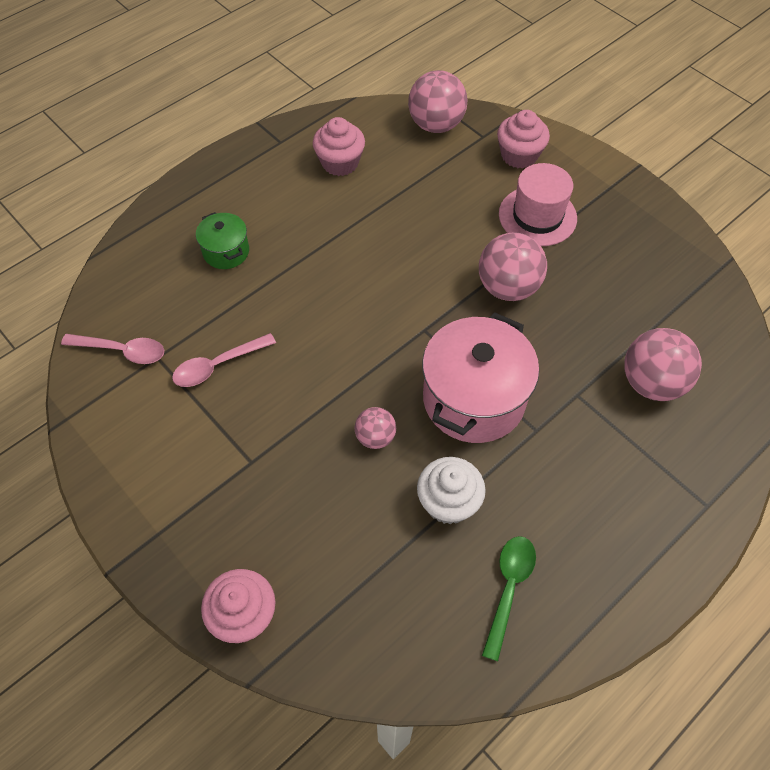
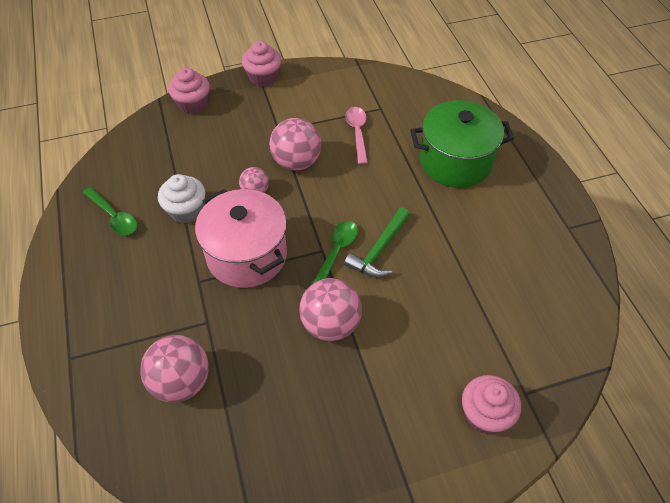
camera: 115 degrees right, 5 degrees down
(121, 351) = (394, 94): pink spoon -> none
(226, 252) = (455, 162): green pot -> green pot, size x1.97
(340, 163) = (527, 260): pink cupcake -> pink cupcake (263, 77)
(394, 279) = (379, 250): none -> green hammer
(419, 315) = (336, 252): none -> green spoon
(436, 125) = (555, 357): pink ball -> pink ball (296, 162)
(537, 216) = (397, 389): pink hat -> none

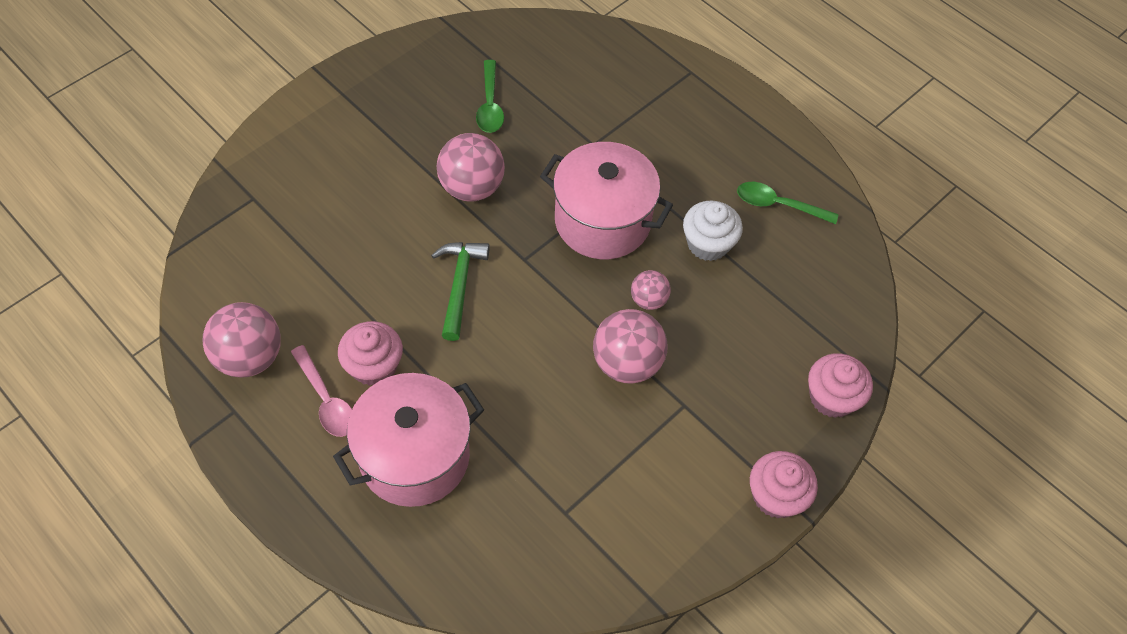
camera: 150 degrees right, 5 degrees up
(181, 381) = (578, 91): pink ball -> pink ball (250, 357)
(336, 252) = (507, 263): green spoon -> green spoon (490, 104)
(357, 133) = (573, 447): pink spoon -> pink spoon (326, 399)
(455, 162) = (414, 456): green pot -> pink pot
(485, 414) = (288, 167): pink cupcake -> pink cupcake (374, 366)

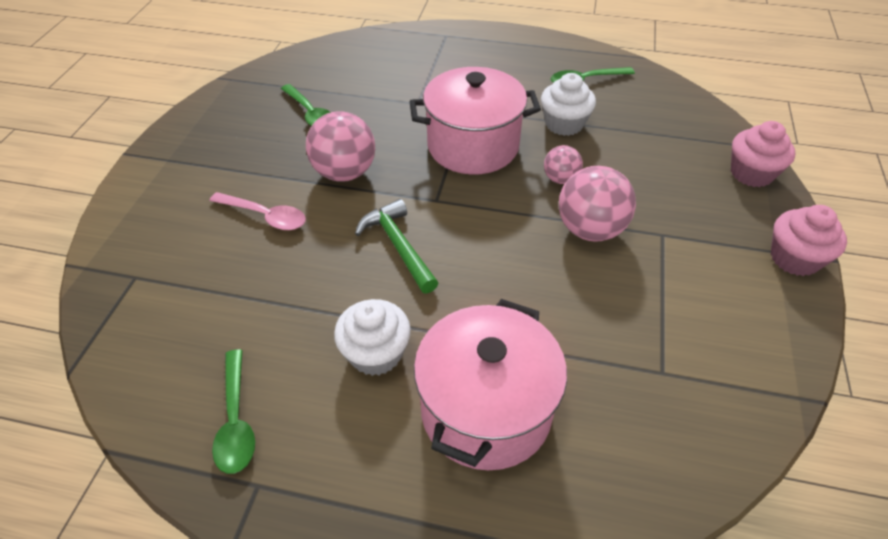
camera: 30 degrees left, 10 degrees down
(250, 357) = (236, 420): pink ball -> green spoon
(326, 399) = (352, 412): pink spoon -> pink spoon (265, 216)
(374, 366) = (376, 353): pink cupcake -> white cupcake

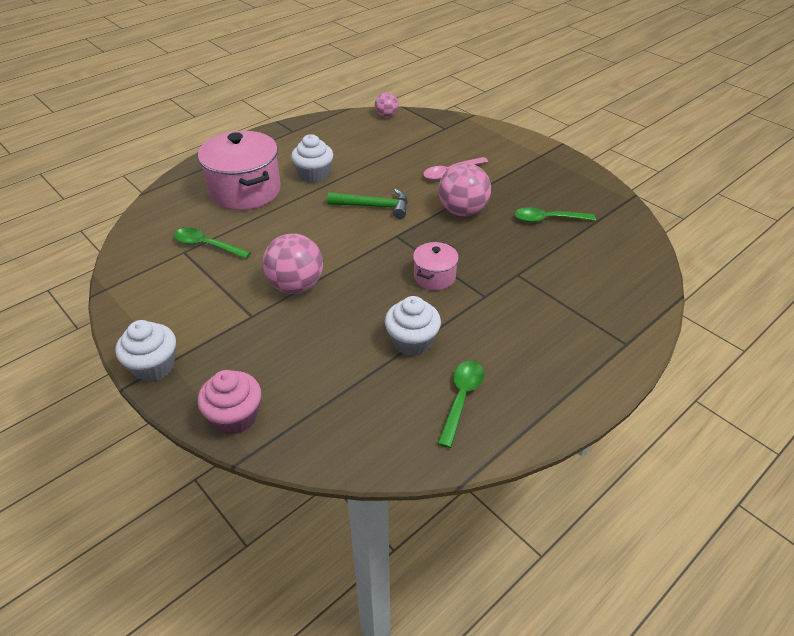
camera: 125 degrees right, 5 degrees down
(236, 420) = (327, 133): green spoon -> green spoon (207, 245)
(473, 146) = (434, 277): pink pot -> pink pot, size x0.51
(560, 179) = (354, 300): pink ball -> pink ball (386, 115)
(794, 258) = (154, 366): pink cupcake -> white cupcake

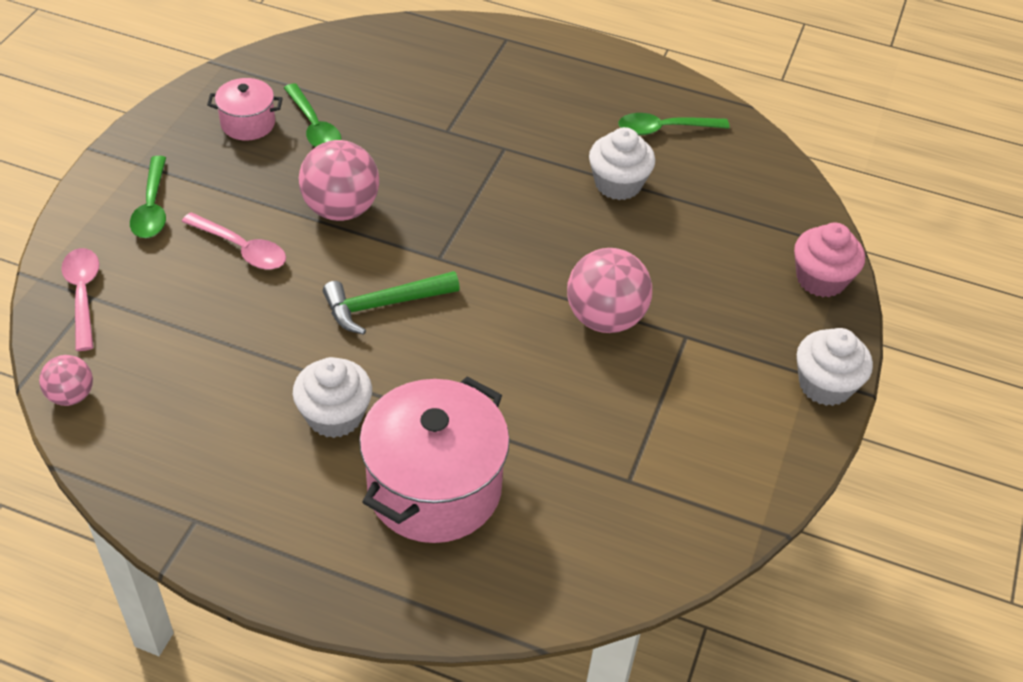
camera: 120 degrees left, 5 degrees up
(207, 245) = (597, 459): green spoon -> green spoon (152, 207)
(374, 206) = (383, 305): green hammer -> green hammer turned 90 degrees counterclockwise
(434, 277) = (499, 197): pink pot -> pink pot (248, 123)
(447, 126) = (83, 295): none -> pink spoon

